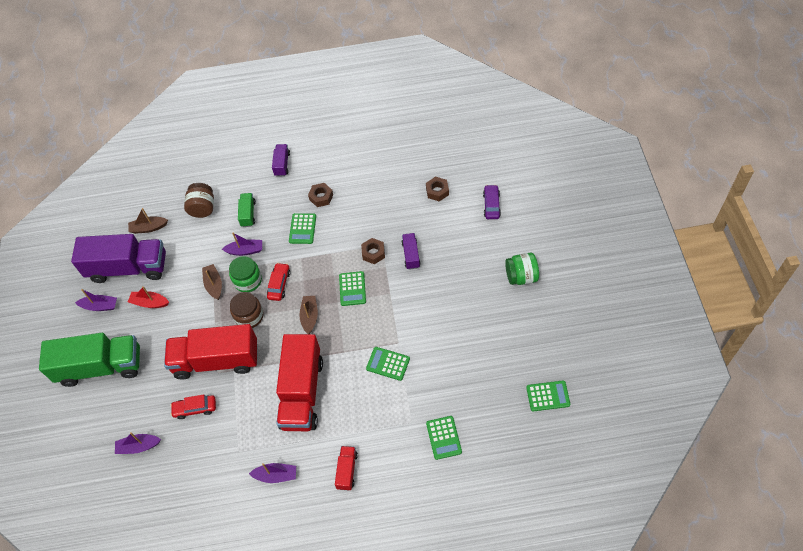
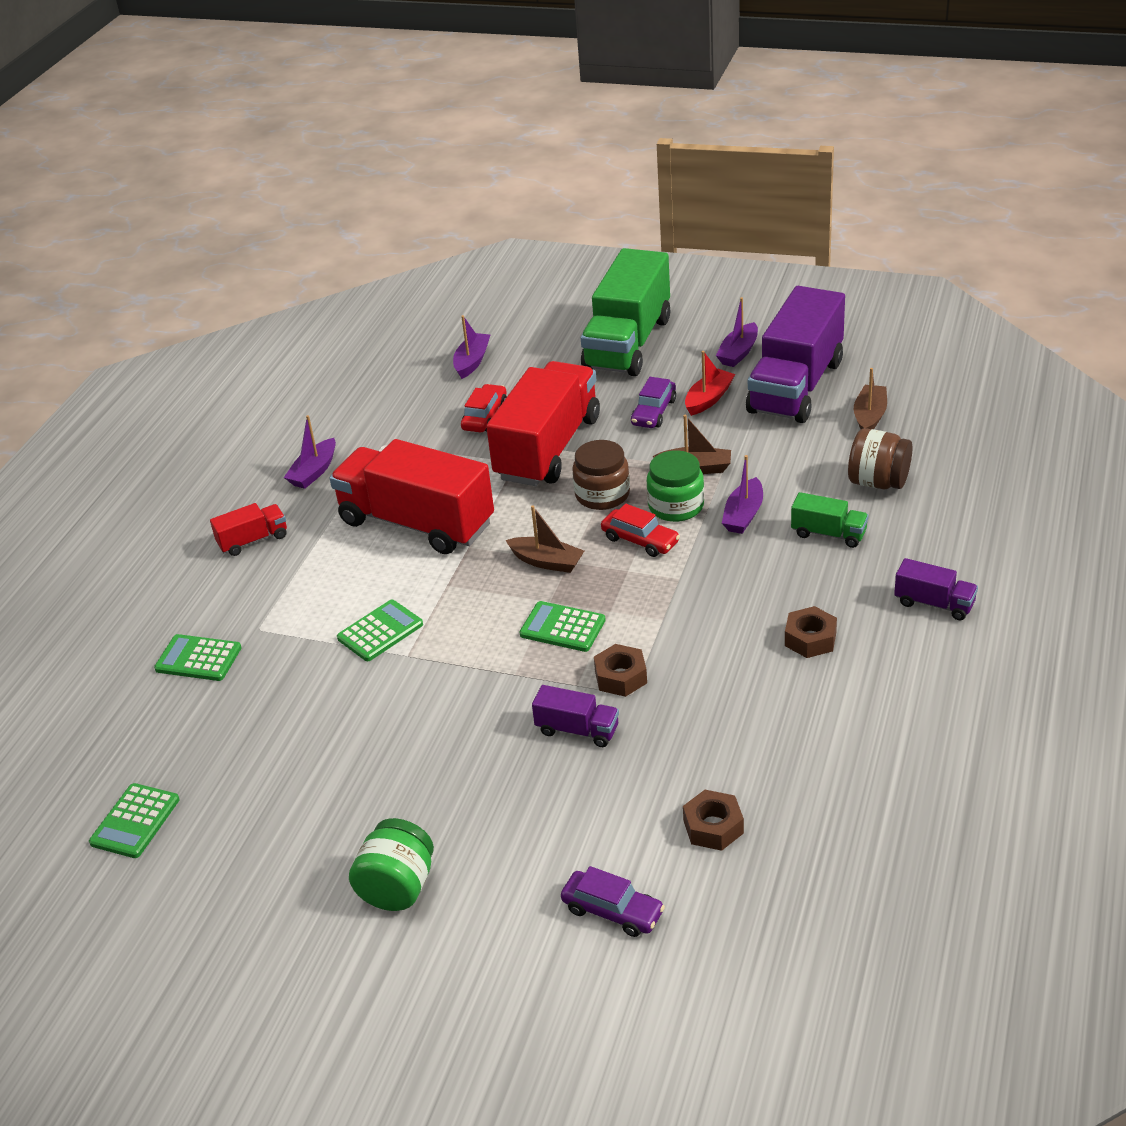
camera: 115 degrees right, 20 degrees down
(169, 324) = (653, 412): none -> purple car
(302, 229) = (746, 595): green calculator -> none
(347, 470) = (253, 540): red truck -> red truck turned 60 degrees counterclockwise

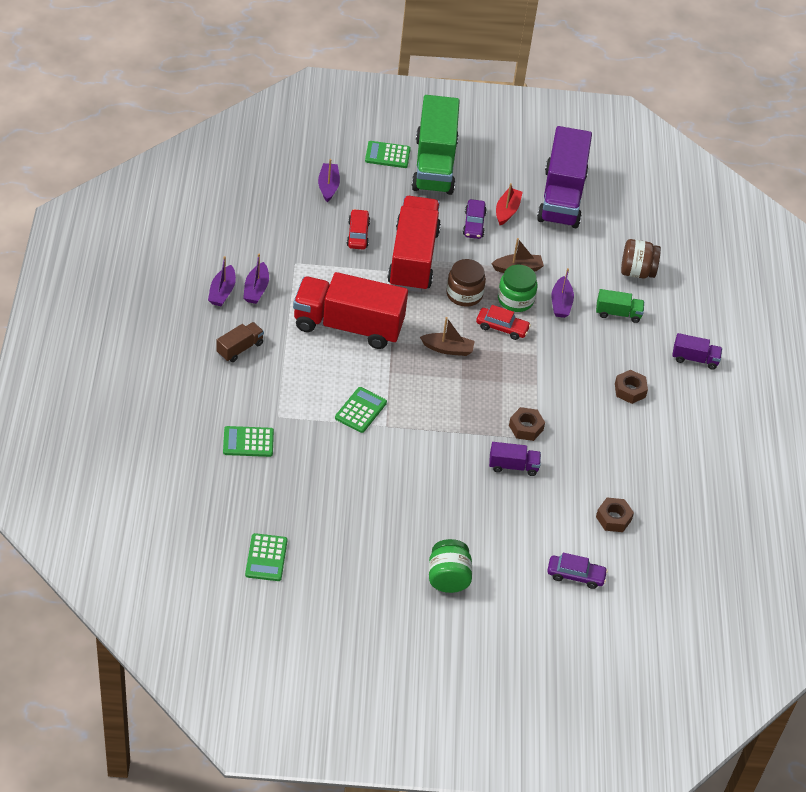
camera: 25 degrees left, 10 degrees up
(253, 540) = (240, 348): red truck -> brown truck
(562, 627) = (477, 396): green calculator -> green calculator (387, 155)
(738, 353) = (514, 170): purple boat -> purple boat (222, 292)
(869, 416) = (617, 219): brown boat -> none

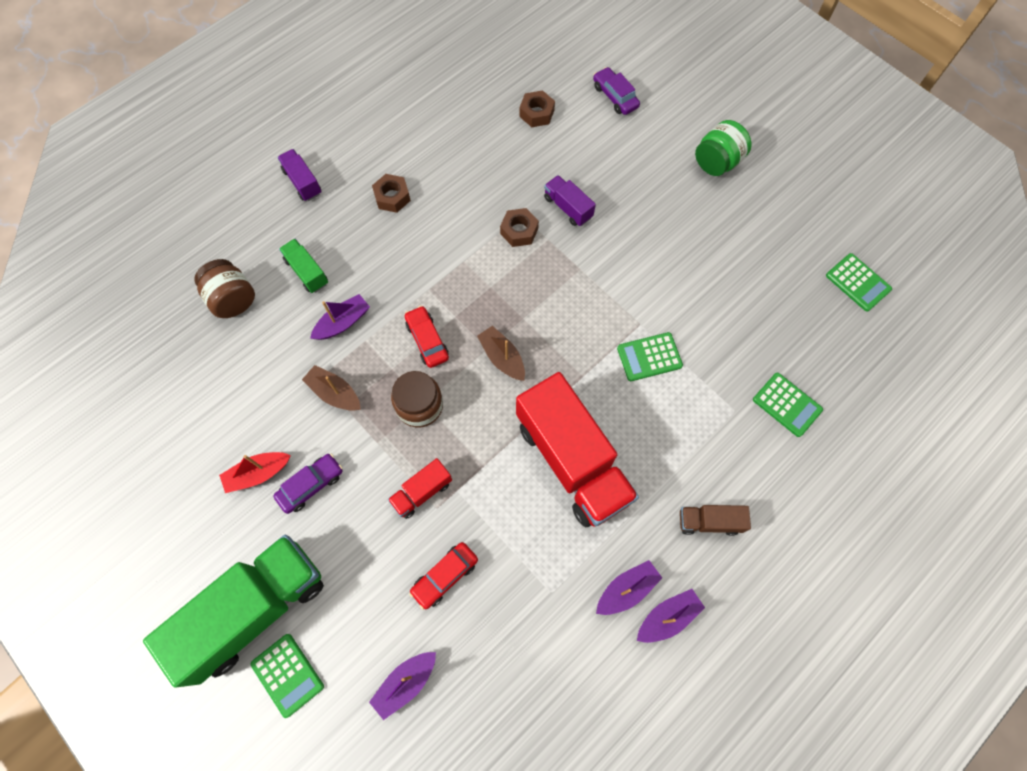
camera: 130 degrees left, 20 degrees up
(266, 558) = (858, 282): green calculator -> green calculator turned 90 degrees clockwise
(413, 259) = (422, 492): red truck -> red truck, size x0.44
(515, 300) = (379, 360): green jar -> none
(561, 197) = (183, 444): purple truck -> none

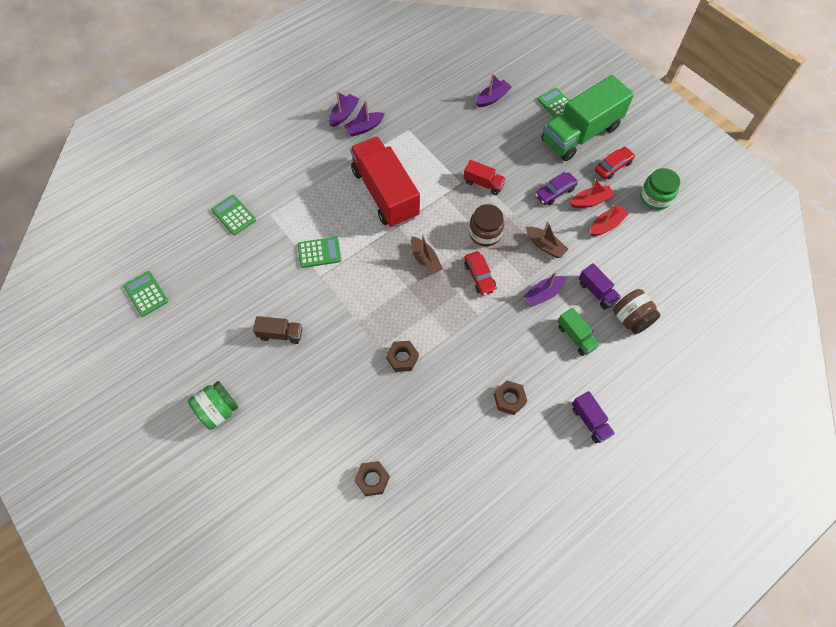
camera: 175 degrees left, 5 degrees down
(156, 489) = (655, 197): none -> green jar
(241, 434) = (606, 225): none -> red boat
(422, 492) = (483, 183): red truck -> red truck turned 60 degrees clockwise
(445, 576) = (470, 141): red car -> red car (613, 166)
(568, 207) = (358, 376): purple truck -> purple truck (597, 292)
(615, 96) = (293, 493): purple car -> none
(667, 617) = (344, 114): purple boat -> purple boat turned 150 degrees clockwise
(709, 522) = (306, 156): brown truck -> brown truck (280, 334)

